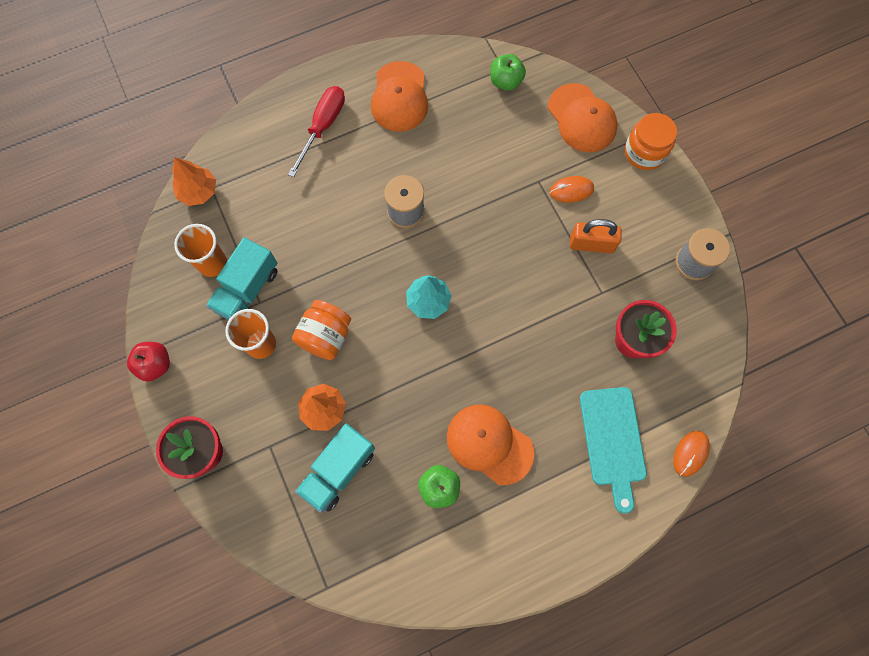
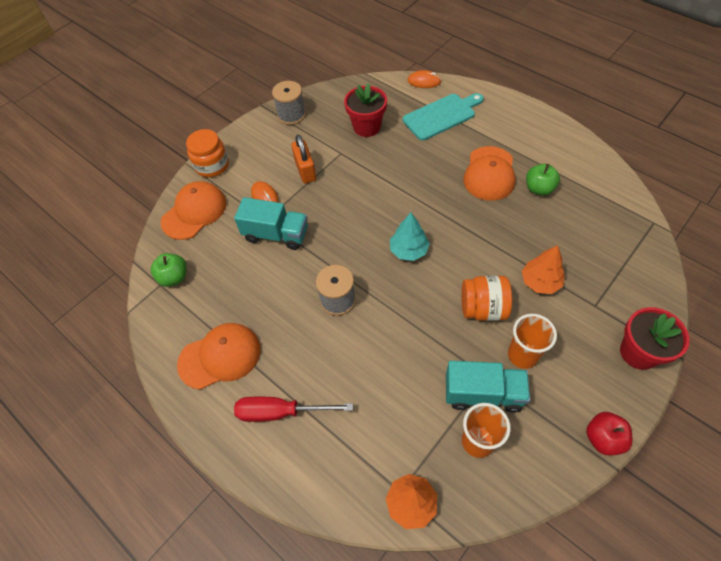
camera: 110 degrees left, 15 degrees down
(338, 470) = (575, 251): turquoise truck -> turquoise truck (276, 234)

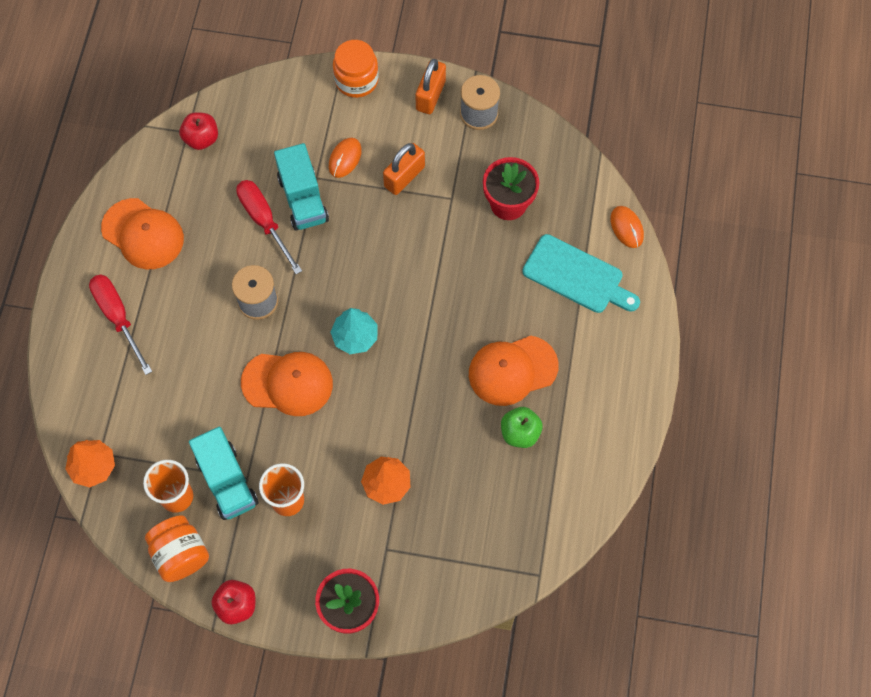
camera: 55 degrees right, 10 degrees up
(174, 277) = (201, 139): green apple -> red apple
(194, 212) = (286, 105): orange cap -> orange cap (287, 383)
(258, 133) = (430, 95): none -> orange padlock
(275, 266) = (264, 222): none -> red screwdriver
(483, 308) = (322, 441): orange jar -> orange jar (181, 554)

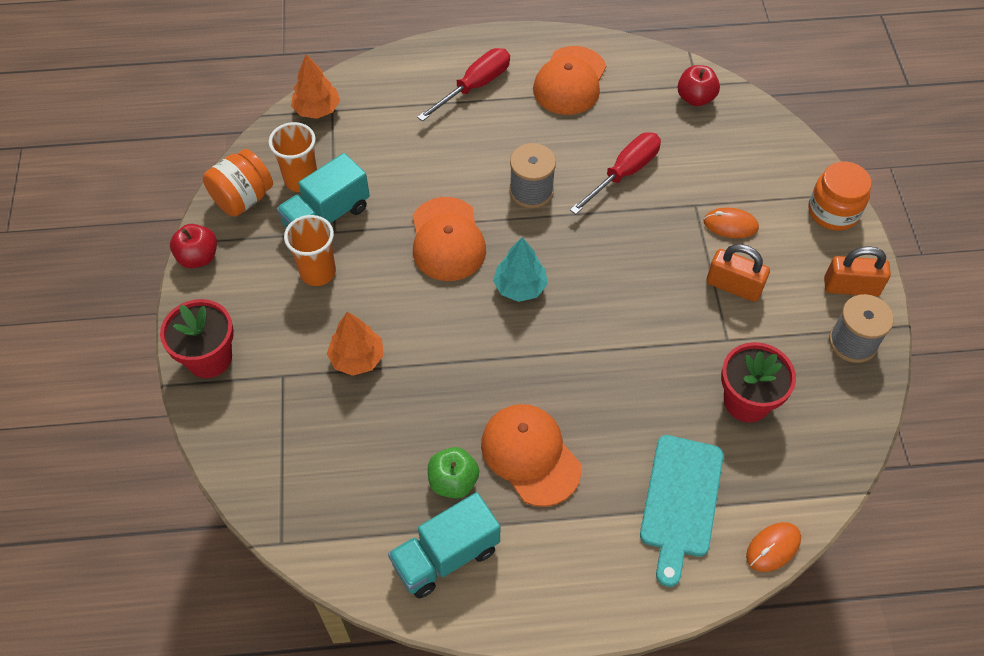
camera: 75 degrees right, 10 degrees down
(303, 199) = (664, 200): turquoise truck -> turquoise truck (445, 556)

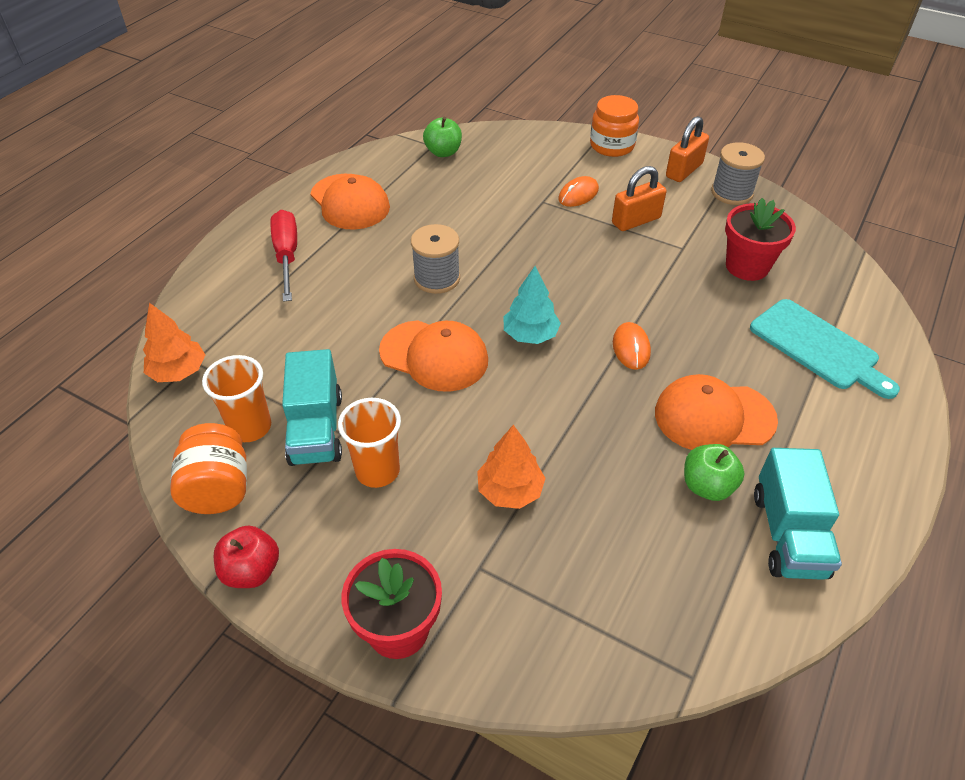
camera: 55 degrees left, 10 degrees down
(624, 173) = (474, 220): red screwdriver -> none
(695, 98) = (443, 152): red apple -> green apple
(773, 547) = (889, 319): orange mouse -> orange mouse (631, 348)

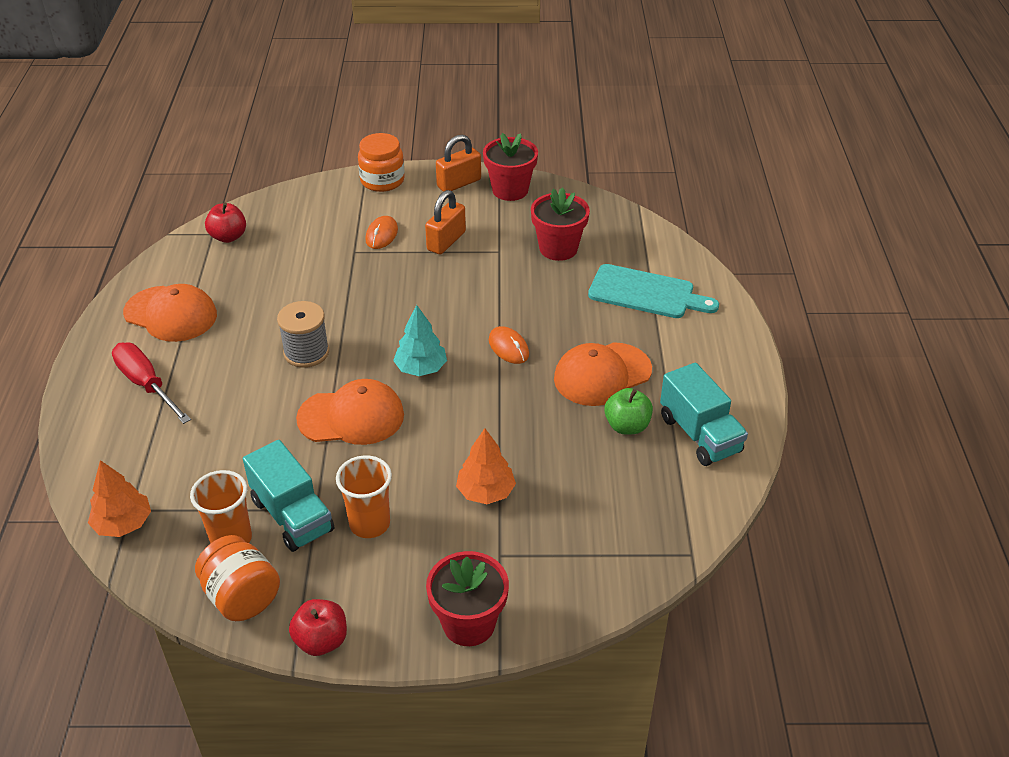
camera: 30 degrees left, 5 degrees down
(443, 152) = (228, 237): green apple -> red apple
(684, 170) = (459, 183): orange padlock -> orange padlock turned 45 degrees clockwise
(732, 193) = (510, 190): grey spool -> red flower pot

